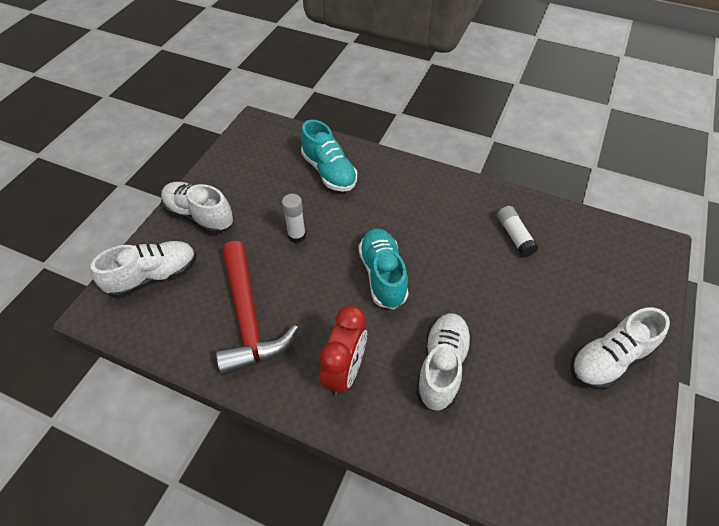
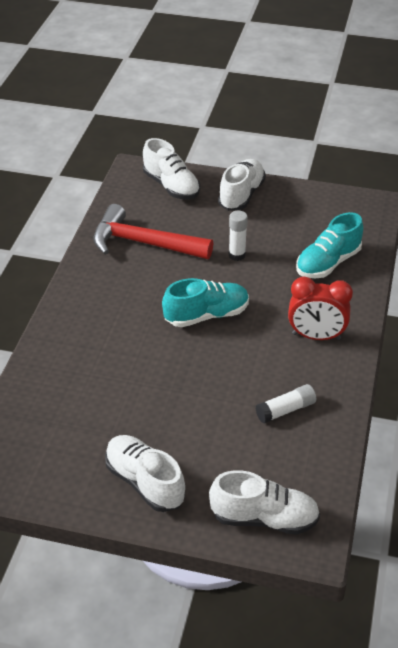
camera: 80 degrees right, 10 degrees down
(248, 318) = (143, 243): red hammer -> red hammer turned 45 degrees clockwise
(345, 371) = (104, 304): red clock -> red clock (316, 336)
(442, 366) = (118, 362): white shoe -> white shoe (264, 518)

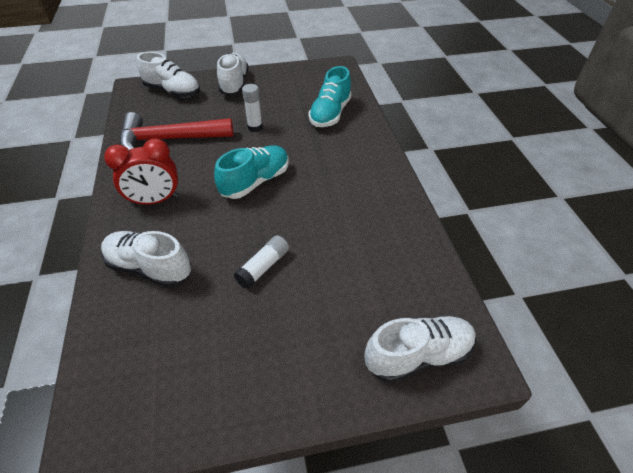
camera: 25 degrees left, 5 degrees up
(144, 482) = (280, 366): white shoe -> white shoe (149, 267)
(285, 410) = (371, 240): white glue stick -> white glue stick (263, 267)
(316, 336) = (356, 170): red clock -> red clock (155, 200)

